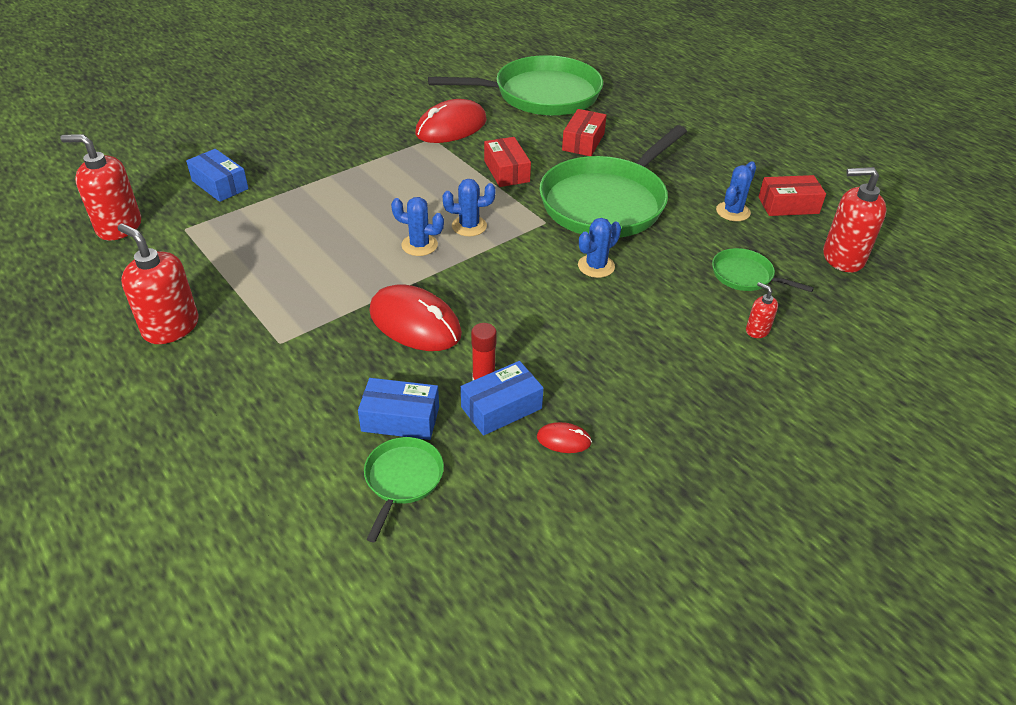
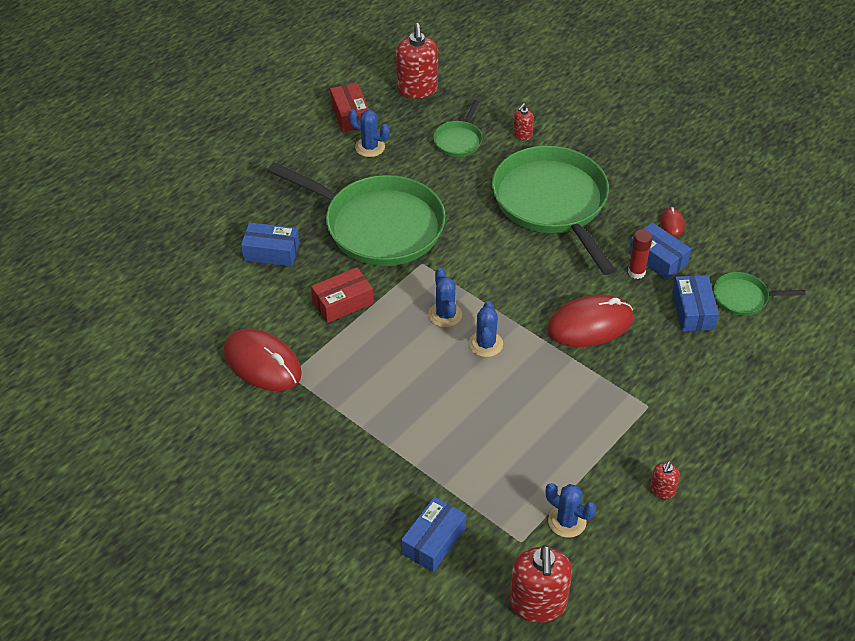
camera: 100 degrees left, 5 degrees up
(171, 327) = (662, 490): red soap dispenser -> red soap dispenser, size x0.49
(415, 323) = (590, 324): red mouse -> red mouse turned 45 degrees clockwise
(541, 95) = (172, 297): green pan -> green pan (552, 203)
(583, 142) = (271, 252): red box -> blue box
(596, 266) = (476, 224): blue cactus -> blue cactus (567, 521)

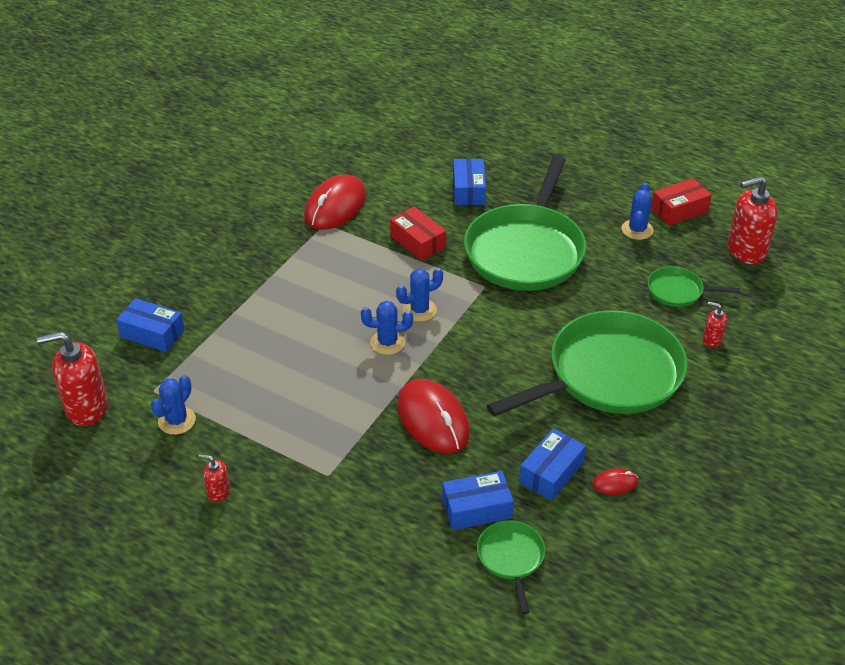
camera: 80 degrees right, 5 degrees down
(636, 272) = (523, 454): red glue stick -> none

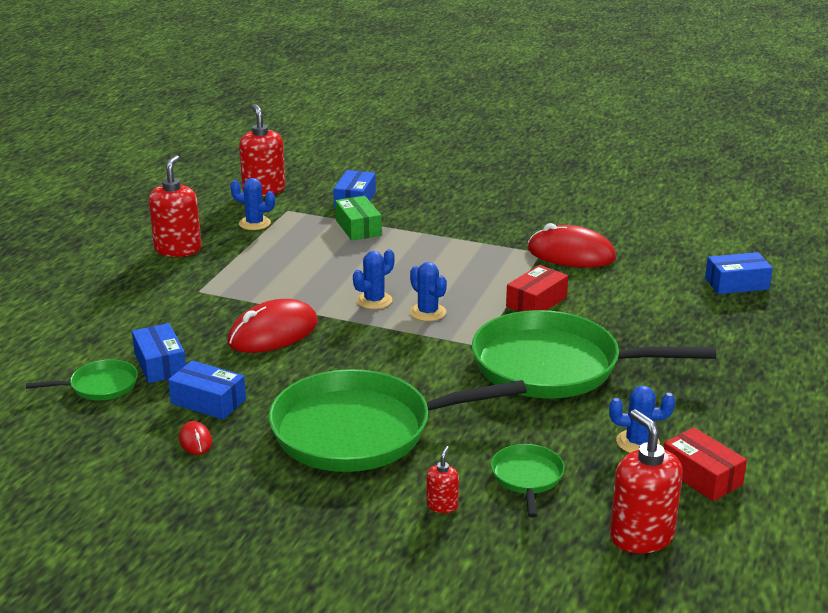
camera: 80 degrees right, 15 degrees down
(218, 492) = (178, 249): red soap dispenser -> red soap dispenser, size x2.05
(223, 338) = (358, 228): none -> green box
(387, 342) = (374, 301): blue cactus -> blue cactus turned 60 degrees clockwise
(468, 190) = (646, 323): blue box -> blue box (736, 284)
(609, 374) = (360, 431): green pan -> green pan turned 120 degrees clockwise

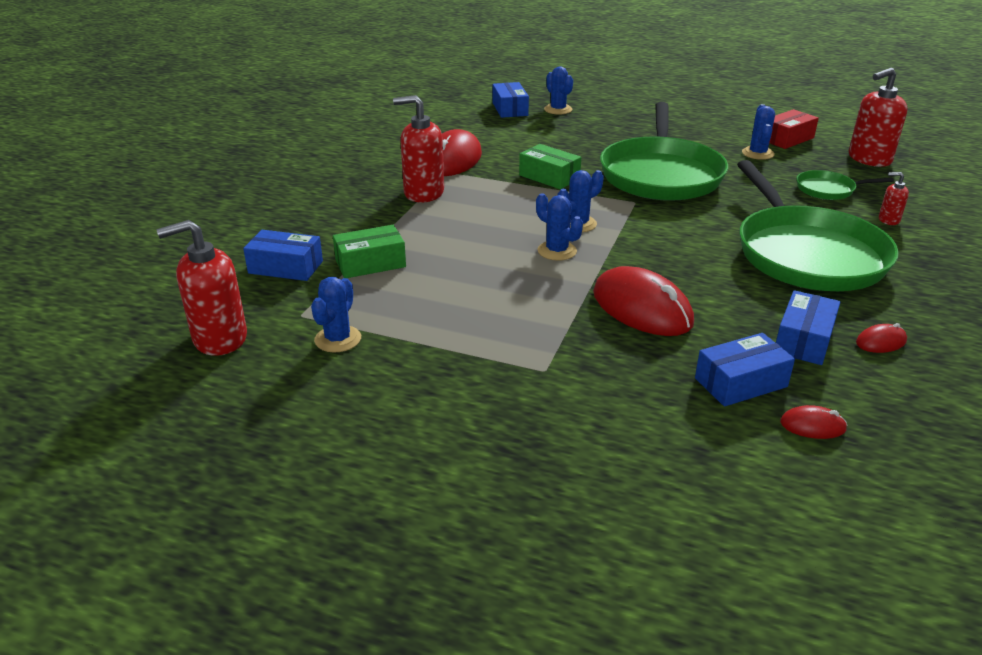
camera: 90 degrees left, 5 degrees up
(100, 386) = (812, 426): green pan -> red mouse
(178, 249) = (413, 402): red soap dispenser -> red soap dispenser (423, 193)
(536, 302) = (549, 177): red box -> green box
(748, 313) = (558, 109): none -> blue cactus

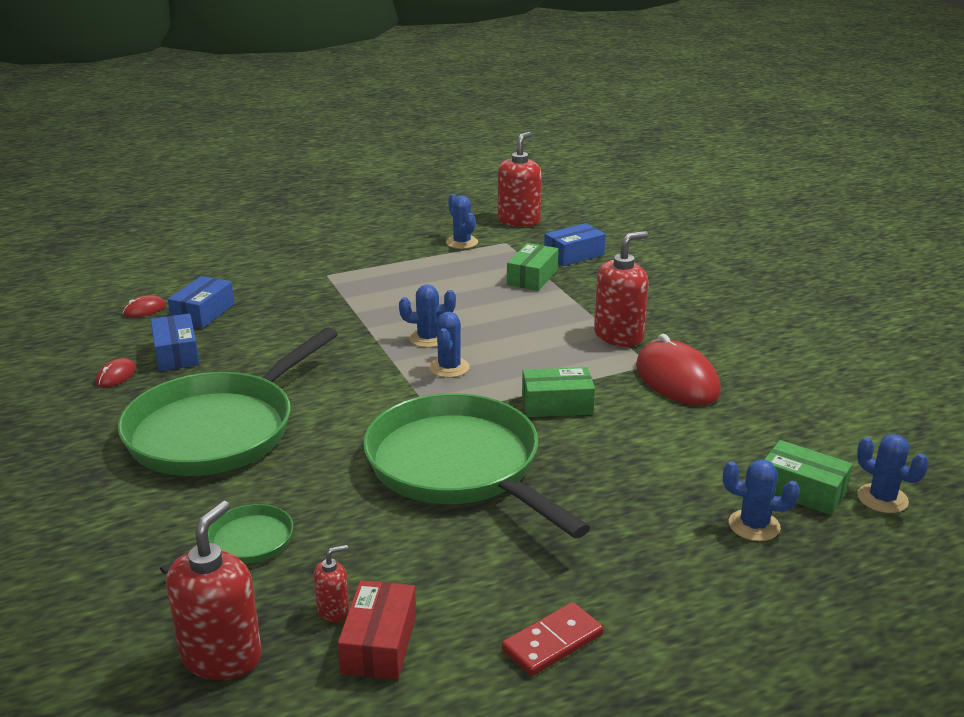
camera: 135 degrees right, 5 degrees down
(510, 109) = (802, 490): blue box -> green box
(642, 308) = (311, 327): red mouse -> none
(708, 116) = (552, 642): none -> red domino
(757, 153) = (389, 575): blue cactus -> blue cactus (882, 499)
(806, 254) = (217, 430): green pan -> green pan turned 90 degrees counterclockwise
(888, 220) = (148, 522): red soap dispenser -> red soap dispenser (333, 610)

